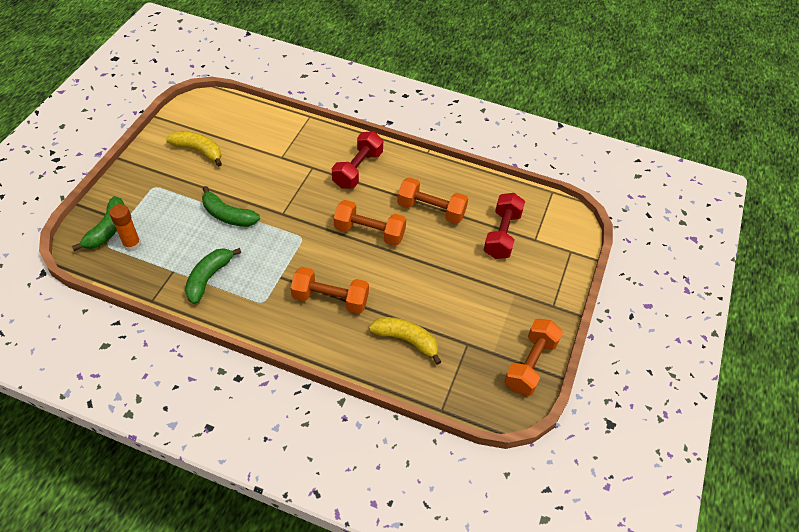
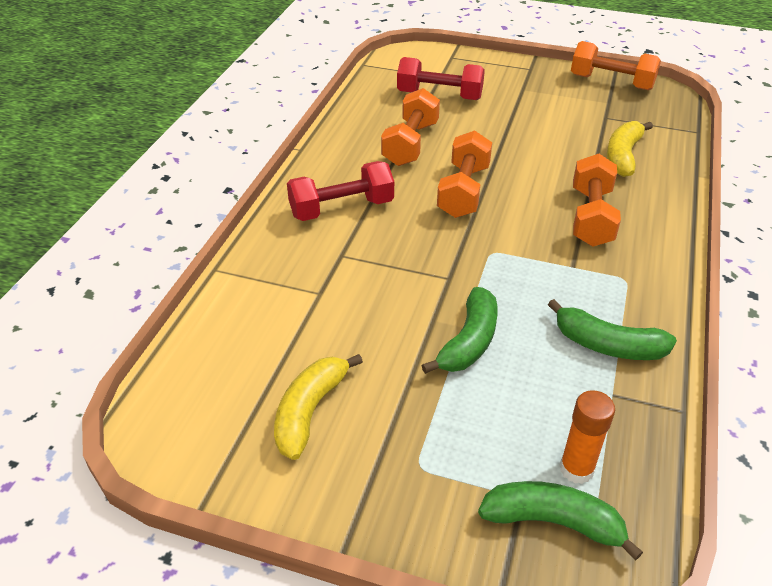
camera: 90 degrees left, 10 degrees down
(357, 169) = (341, 208): red dumbbell -> red dumbbell turned 45 degrees counterclockwise

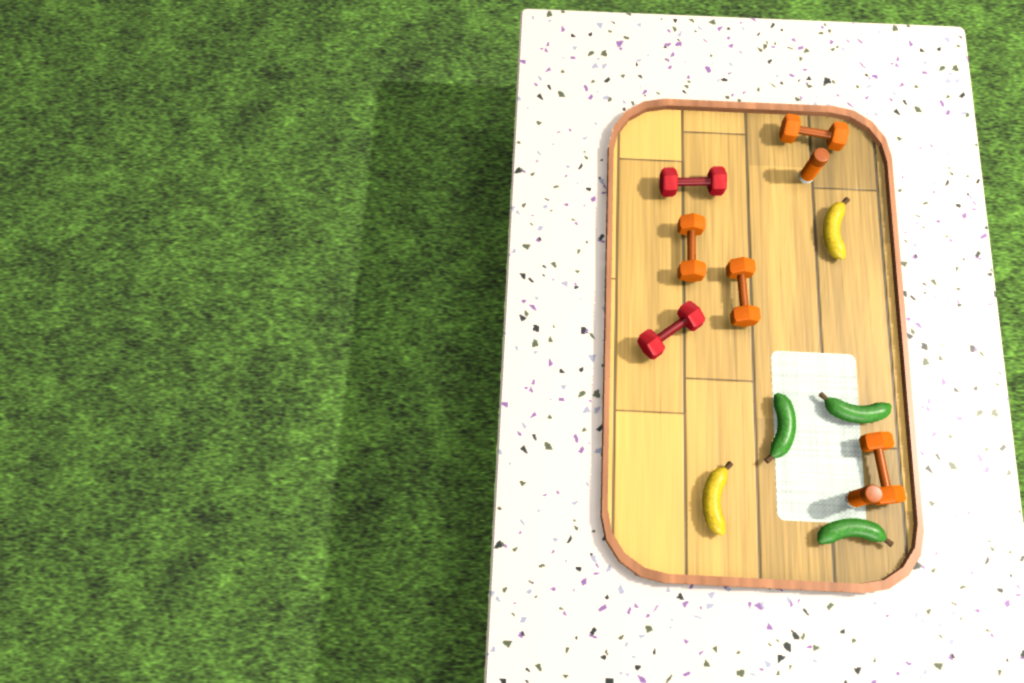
camera: 15 degrees left, 30 degrees up
(591, 217) = (824, 303): orange dumbbell -> orange dumbbell (875, 470)
(598, 108) = (805, 177): none -> orange glue stick

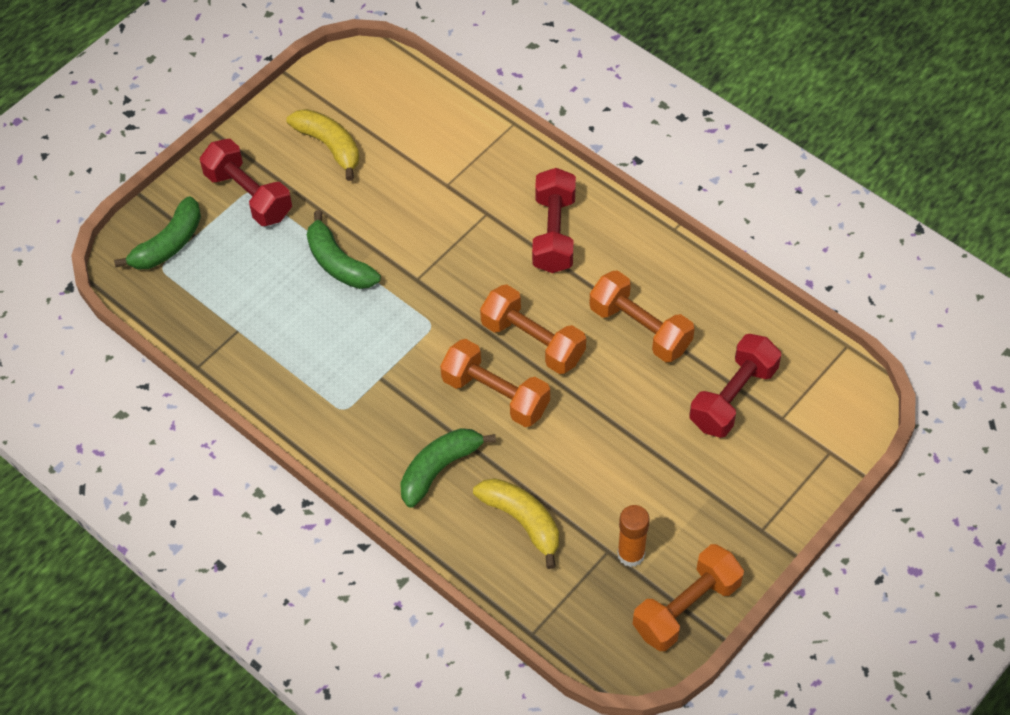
camera: 130 degrees right, 15 degrees down
(782, 516) = (249, 195): none -> red dumbbell
(853, 412) = (282, 353): green banana -> green banana (439, 468)
(853, 499) = (195, 275): orange glue stick -> none
(875, 470) = (199, 323): orange dumbbell -> orange dumbbell (495, 395)

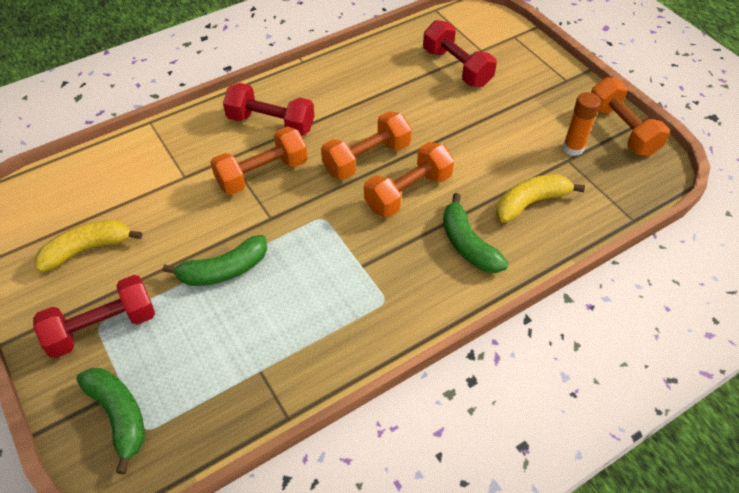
camera: 75 degrees left, 5 degrees down
(640, 328) = (381, 98): orange dumbbell -> orange dumbbell (262, 174)

